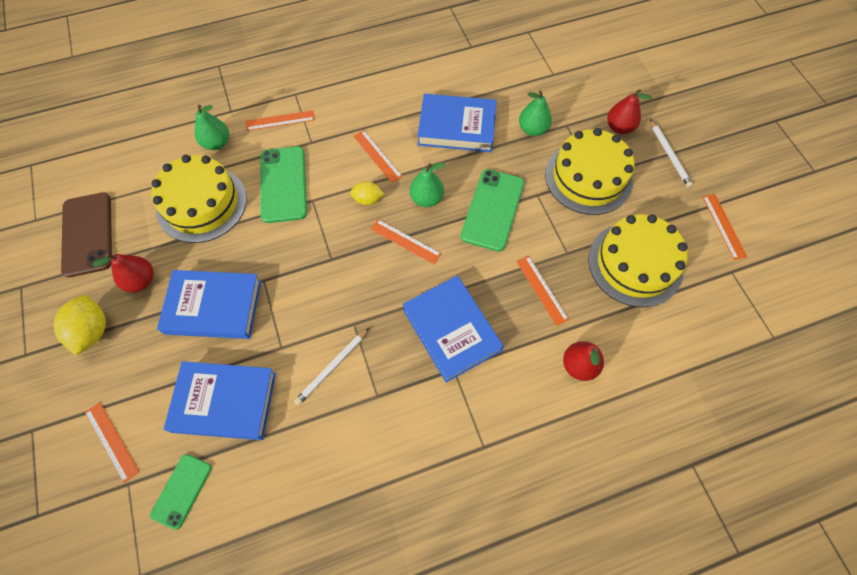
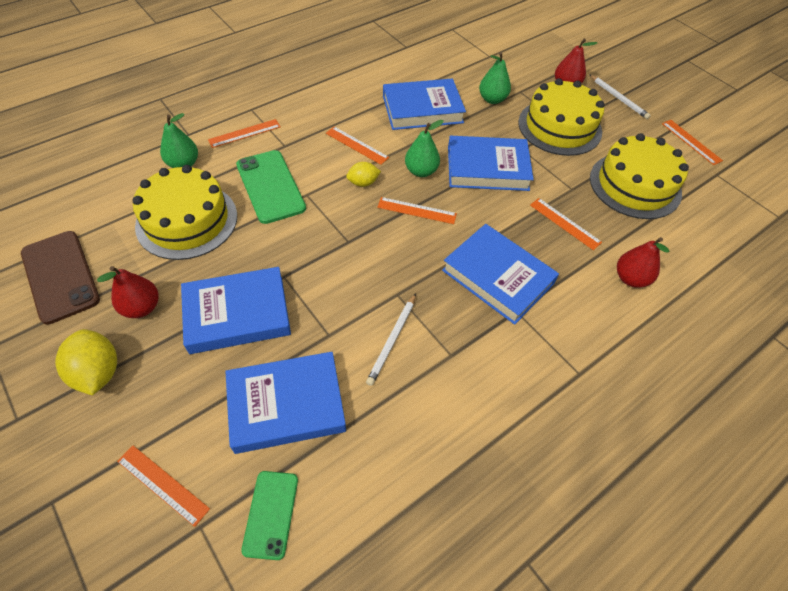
camera: 20 degrees left, 10 degrees down
(492, 210) = (487, 168): green phone -> blue book

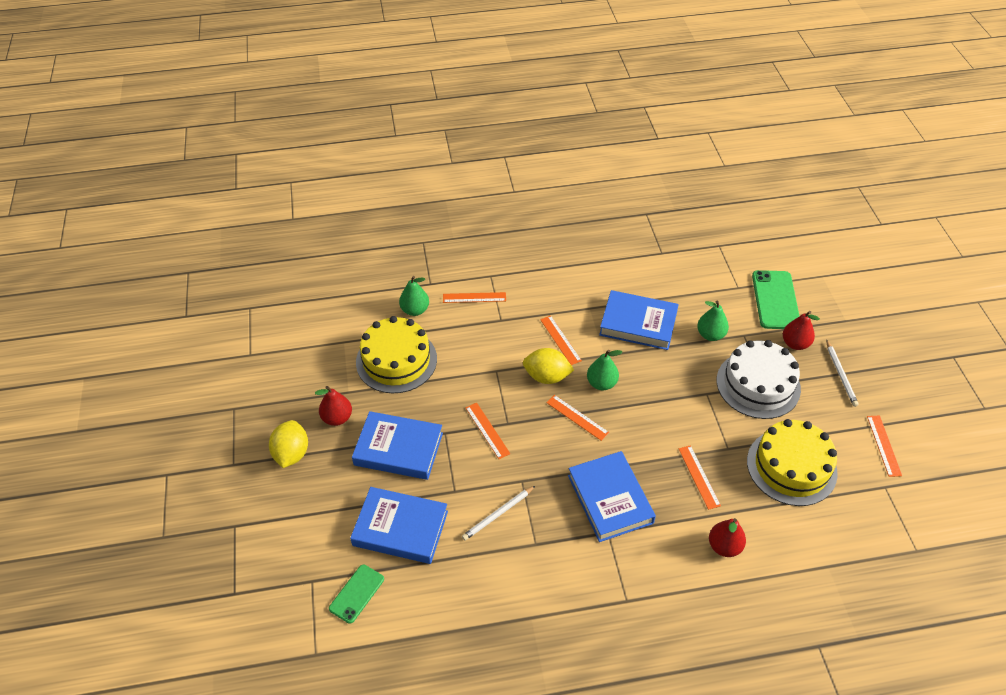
camera: 30 degrees right, 5 degrees down
(60, 276) = (294, 373): brown phone -> none
(162, 484) = (301, 545): orange ruler -> orange ruler (487, 430)
(270, 186) = (471, 353): green phone -> green phone (775, 300)
(363, 183) = (547, 377): yellow lemon -> yellow lemon, size x1.65
(487, 168) = (662, 401): blue book -> none
(559, 127) = (758, 384): yellow cake -> white cake

